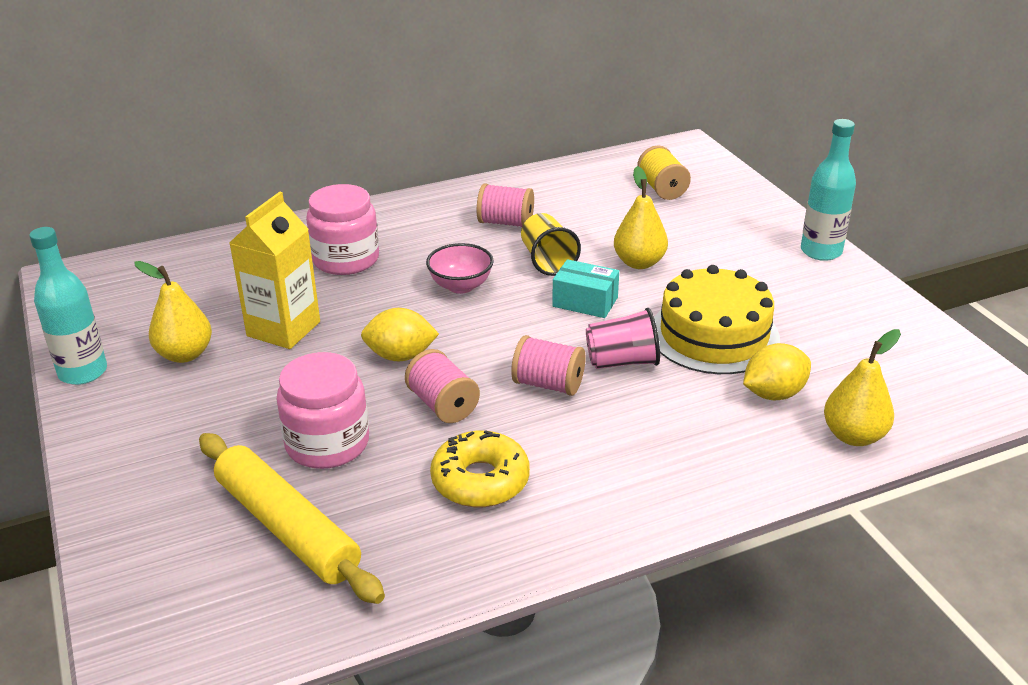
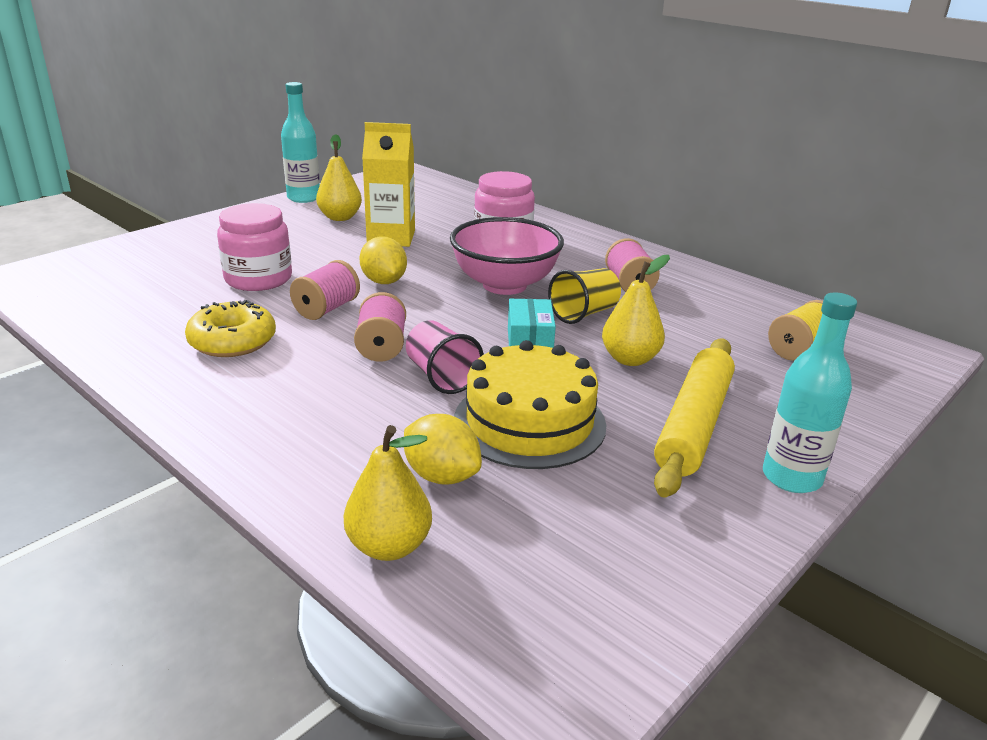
camera: 65 degrees right, 5 degrees down
(287, 528) = (159, 285): yellow rolling pin -> yellow rolling pin (694, 425)
(460, 286) = (504, 285): pink bowl -> pink bowl, size x1.76

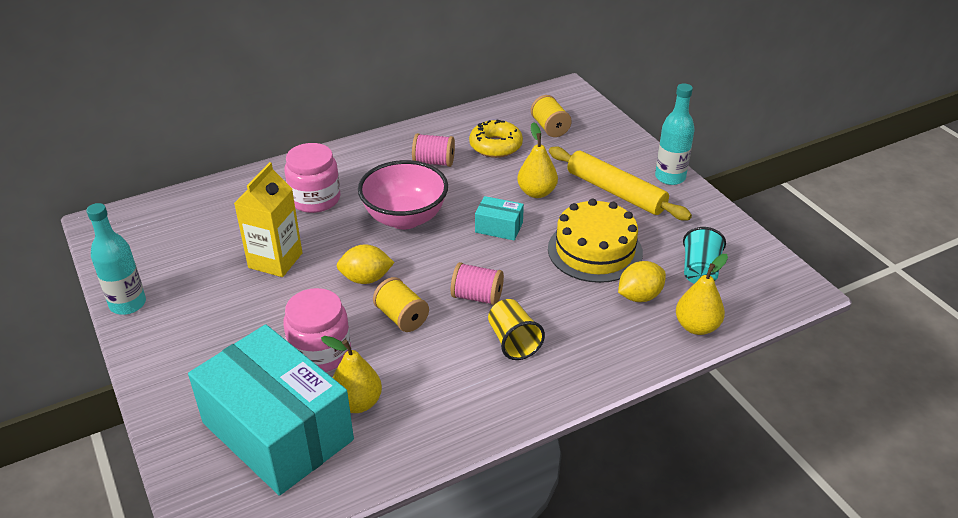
camera: 70 degrees left, 10 degrees up
(144, 278) = (277, 431): none -> turquoise box
(232, 341) = (435, 375): yellow donut -> yellow donut (495, 146)
(326, 309) = (401, 317): pink spool -> yellow spool
(340, 217) = (203, 285): yellow pear -> yellow pear (357, 403)
(441, 377) = (529, 276): pink cup -> none
(543, 537) = (699, 271): none -> turquoise cup
(584, 313) = (468, 194): yellow cup -> yellow cup (513, 341)

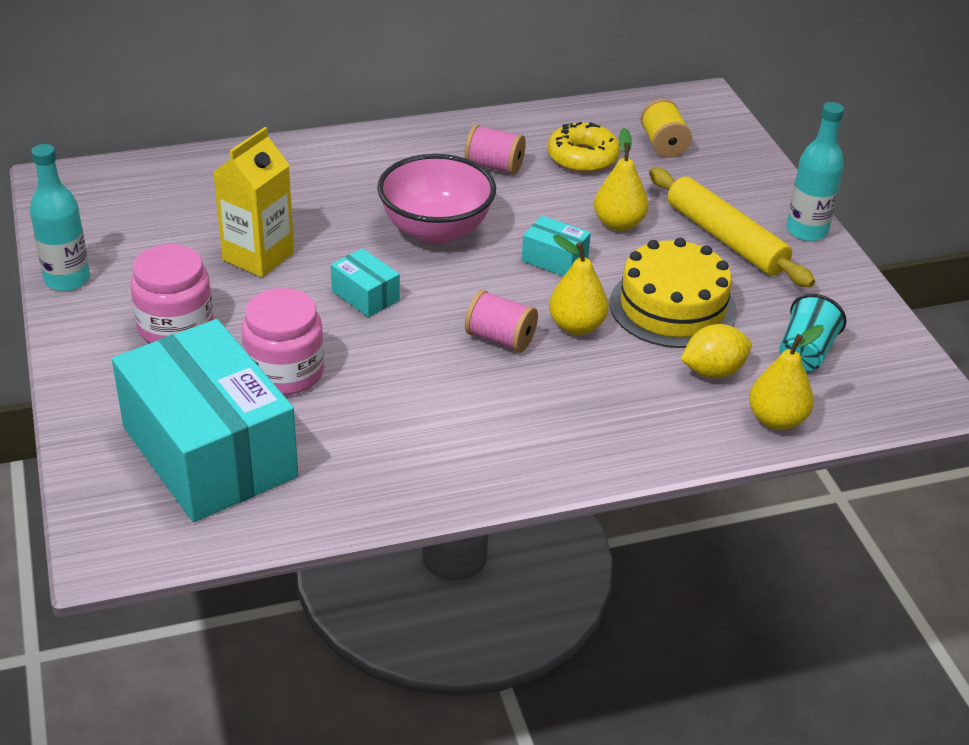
camera: 10 degrees right, 0 degrees up
(315, 199) = (328, 190): pink jar -> pink jar (175, 326)
(357, 403) = (314, 437): yellow pear -> yellow pear (576, 326)
(366, 279) = (365, 295): yellow lemon -> turquoise box
(401, 317) = (397, 348): yellow spool -> none
(513, 341) = (530, 399): yellow cup -> none

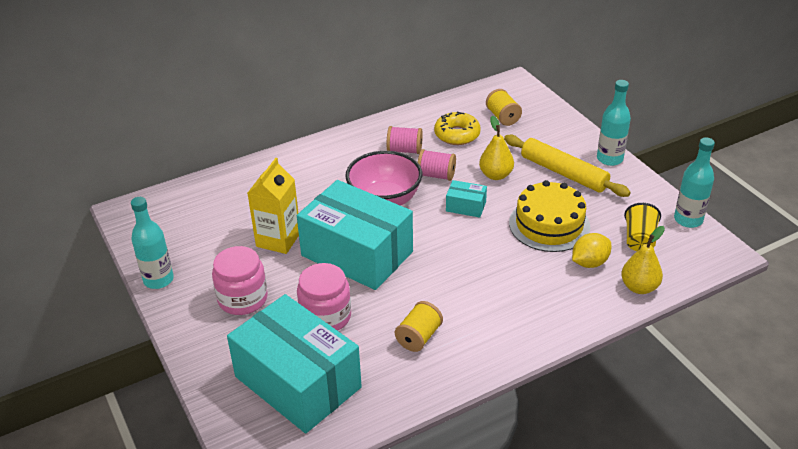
camera: 10 degrees left, 0 degrees up
(365, 295) = (357, 253): turquoise box -> turquoise box, size x2.45
(410, 425) = (418, 337): none -> yellow spool
(500, 339) = (452, 266): pink spool -> pink spool (436, 175)
(576, 326) = (496, 249): yellow pear -> none
(805, 353) = (639, 240): turquoise cup -> yellow cup
(896, 339) = (688, 220): none -> turquoise bottle

